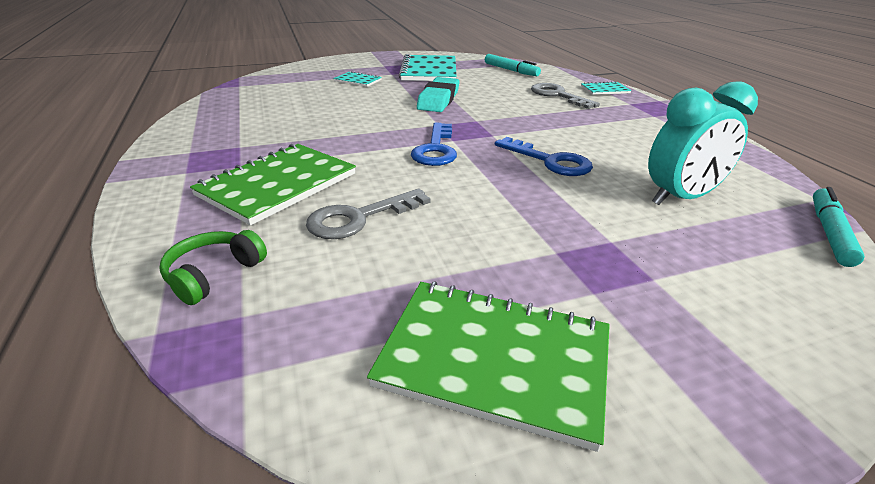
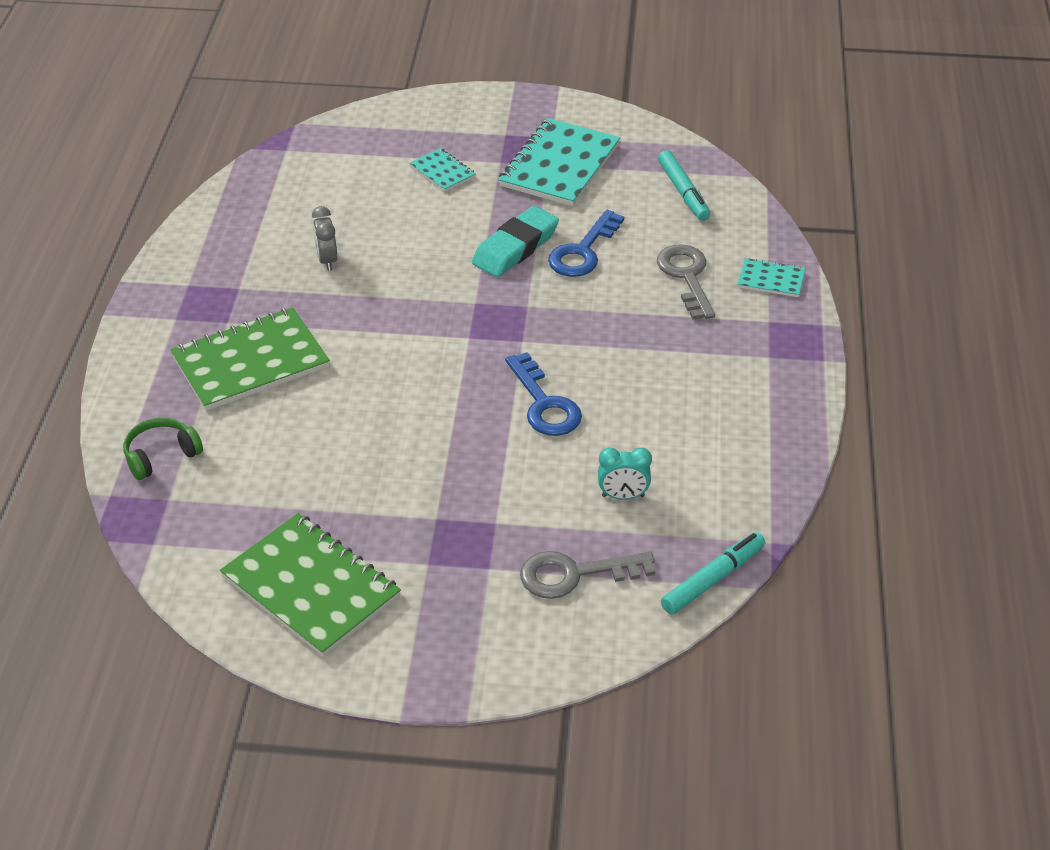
camera: 25 degrees right, 10 degrees up
(306, 123) = (327, 260): none -> grey clock
(359, 218) = (299, 429): grey key -> grey key (574, 574)
(436, 149) = (437, 349): blue key -> blue key (583, 252)
(680, 198) = (623, 496): turquoise clock -> turquoise clock, size x0.53

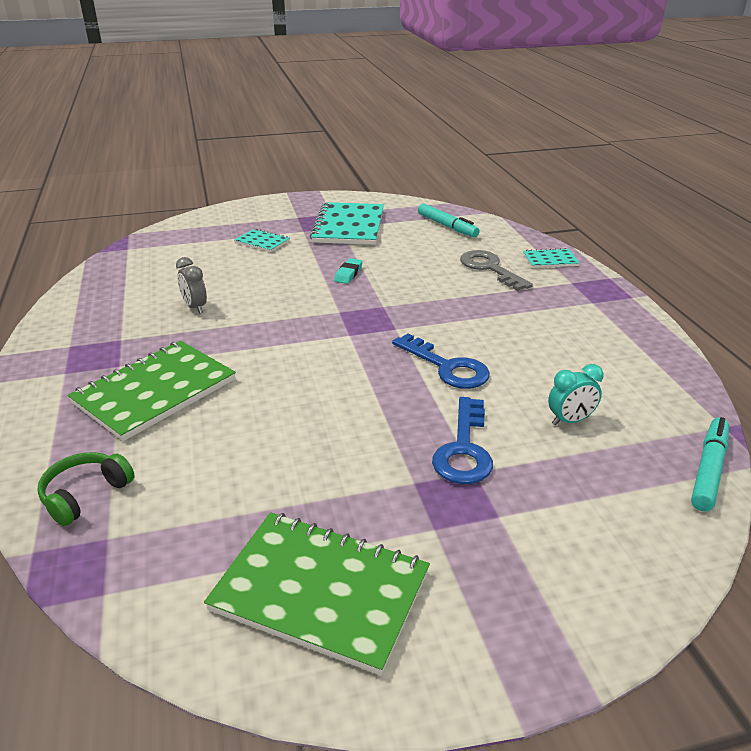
camera: 20 degrees left, 10 degrees down
(515, 248) = (348, 274): turquoise eraser -> turquoise eraser, size x0.51
(574, 574) = (585, 499): grey key -> none
(583, 252) = (402, 267): blue key -> blue key (464, 449)

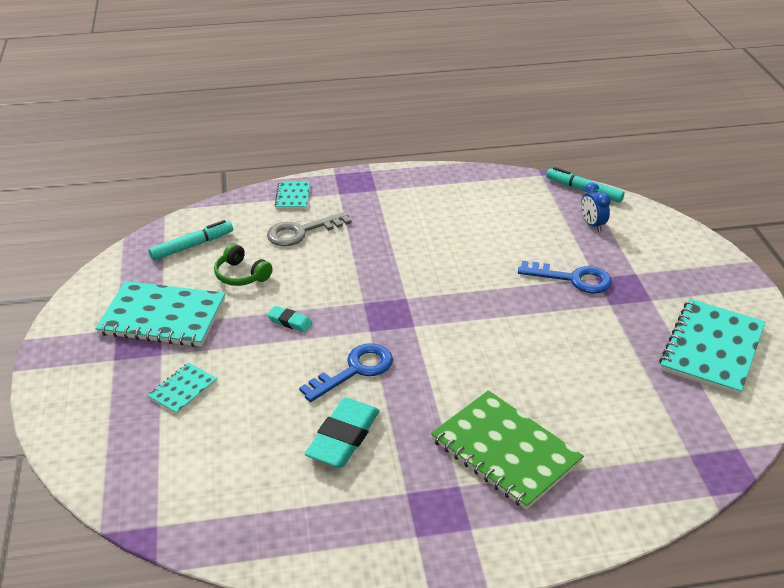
camera: 85 degrees left, 5 degrees up
(85, 495) = (648, 475): green headphones -> green headphones (241, 275)
(195, 307) = (343, 437): grey clock -> turquoise eraser
(320, 591) = (712, 349): green notebook -> turquoise notebook
(447, 367) = (470, 275): blue key -> blue key (355, 370)
(570, 420) = (538, 230): turquoise clock -> none
(612, 474) = (592, 225): none -> blue clock

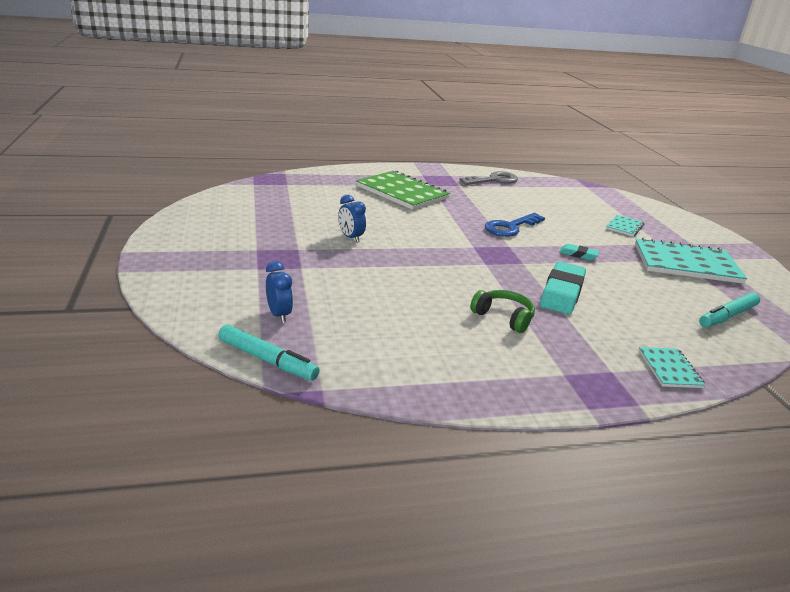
camera: 175 degrees right, 10 degrees down
(241, 275) = (650, 288): green headphones -> green headphones (503, 317)
(301, 232) = (624, 324): grey key -> grey key (494, 180)
(343, 437) = (503, 203): turquoise eraser -> turquoise eraser (562, 293)
(559, 328) = (350, 238): none -> blue clock
(573, 279) = (324, 267): blue key -> none
(712, 349) = (229, 220): turquoise notebook -> none

